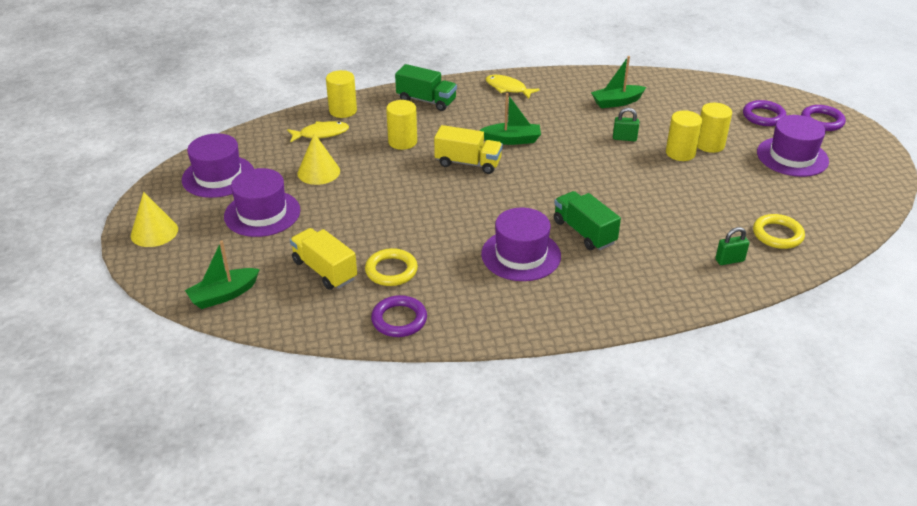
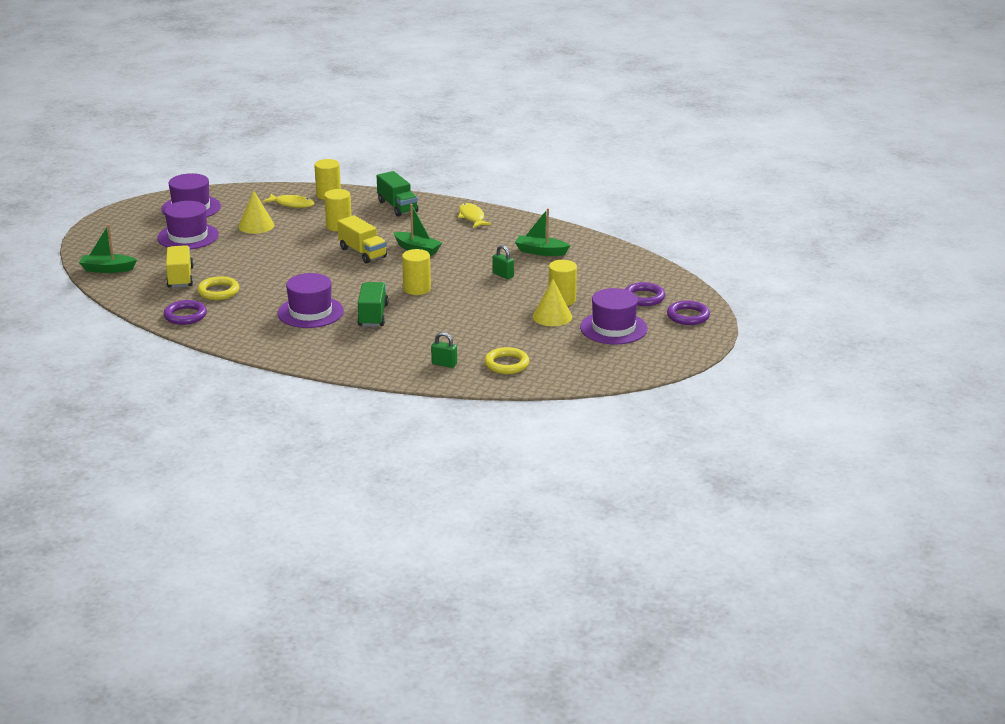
camera: 35 degrees right, 10 degrees down
(154, 232) = (113, 225): yellow cone -> yellow cone (552, 316)
(680, 153) = (528, 297): yellow cylinder -> yellow cylinder (417, 289)

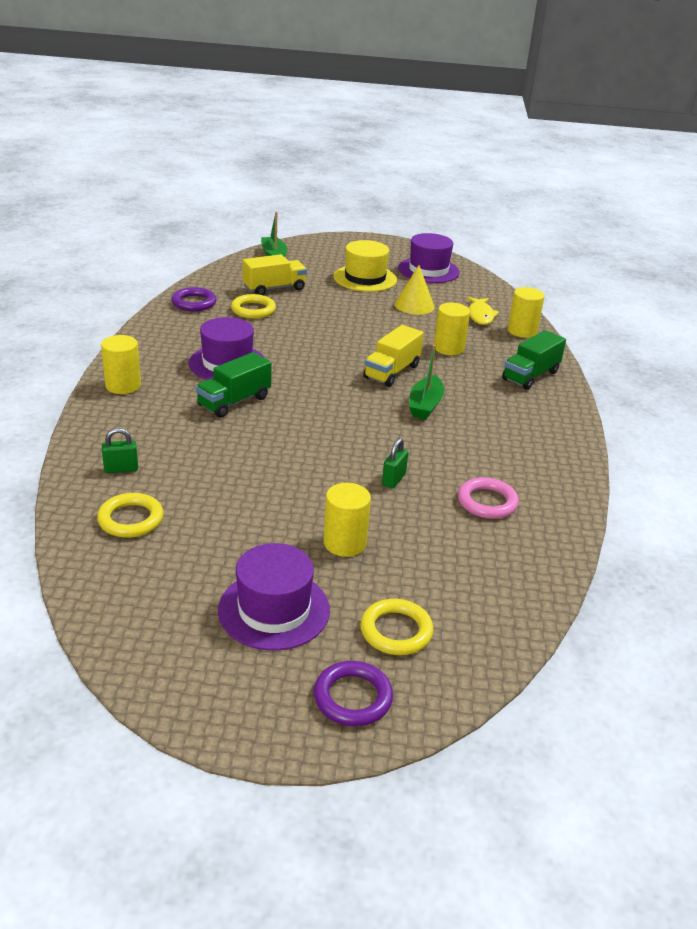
camera: 70 degrees right, 5 degrees up
(188, 236) = (365, 278): purple hat -> yellow hat
(373, 316) = (234, 401): green truck -> green truck turned 150 degrees clockwise
(417, 289) = (317, 420): yellow cylinder -> yellow cylinder (123, 385)
(444, 364) = (121, 469): green padlock -> green padlock turned 75 degrees clockwise
(472, 217) = (547, 431): yellow fish -> none
(541, 252) = (487, 502): green boat -> pink ring
(552, 316) = (288, 541): yellow cone -> none
(644, 297) = (396, 631): purple ring -> yellow ring

